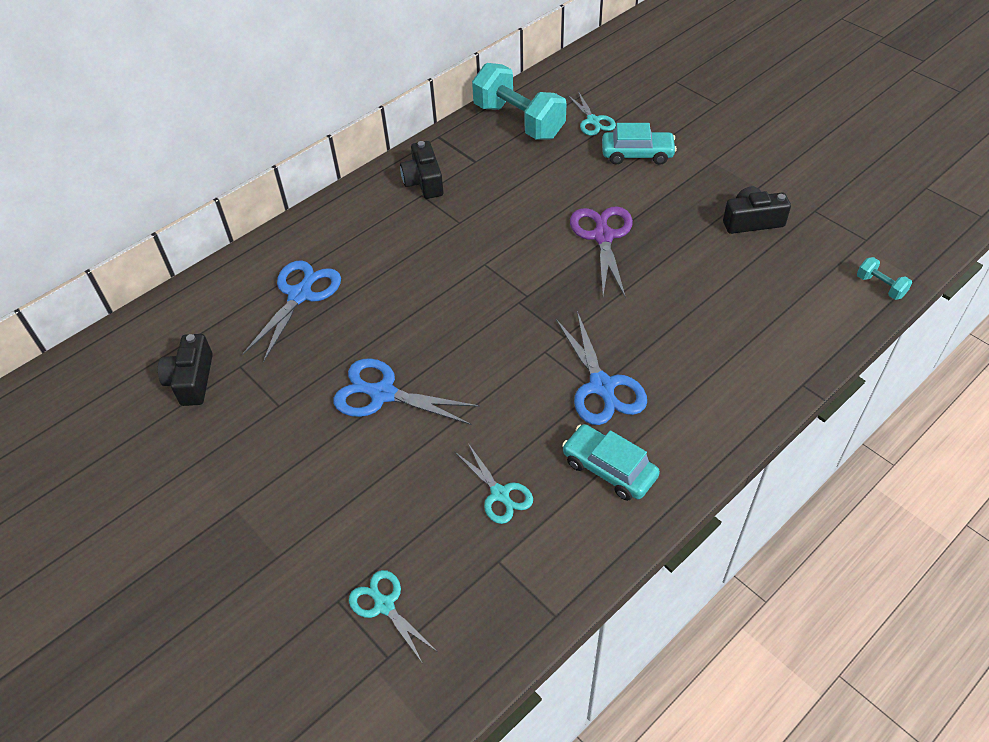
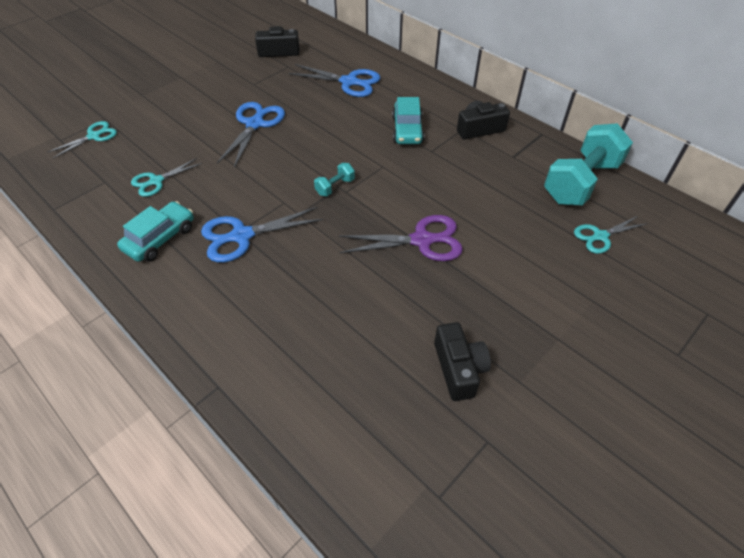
camera: 85 degrees right, 0 degrees up
(637, 154) = (553, 271): turquoise car -> turquoise car (407, 130)
(880, 286) = (354, 497): turquoise dumbbell -> turquoise dumbbell (335, 187)

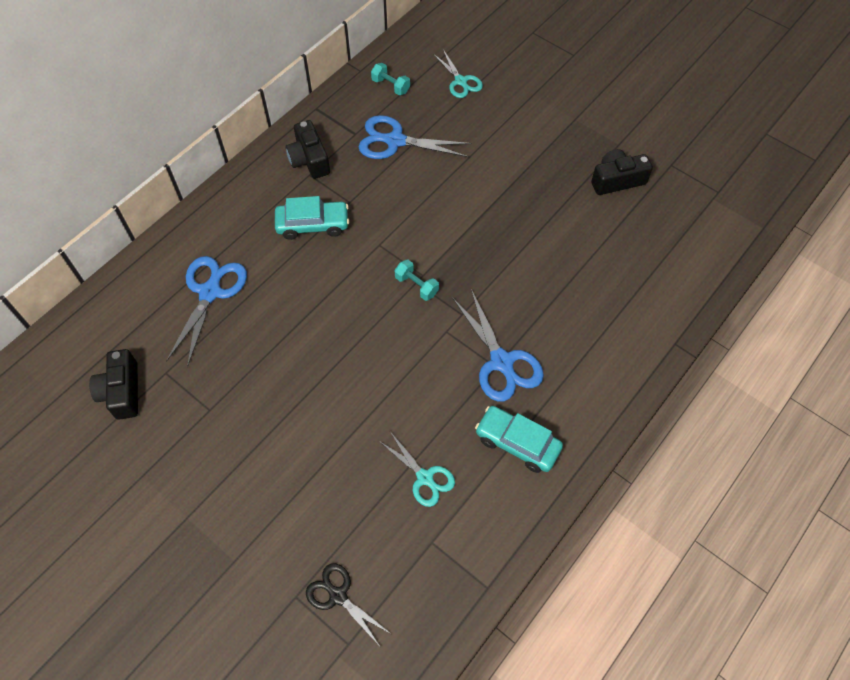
camera: 95 degrees left, 10 degrees up
(94, 136) = (337, 595): turquoise scissors -> black scissors
(255, 124) = (304, 388): blue scissors -> blue scissors (394, 141)
(422, 240) = (484, 206): purple scissors -> none
(581, 182) = (390, 86): turquoise dumbbell -> turquoise dumbbell, size x0.43

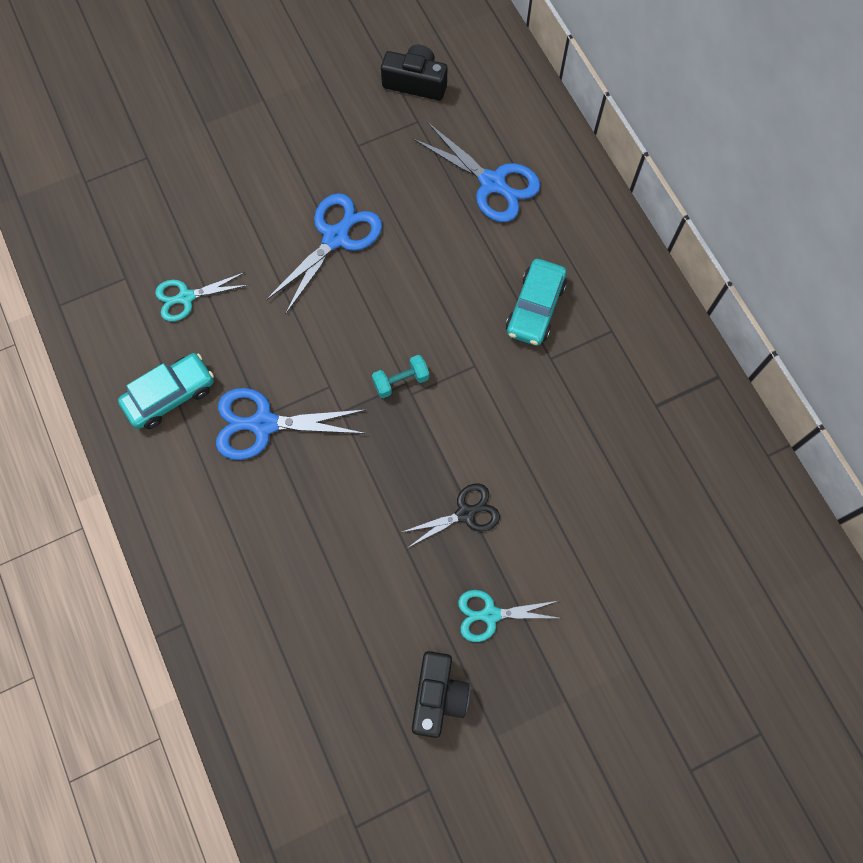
camera: 115 degrees right, 10 degrees up
(309, 159) = (635, 339): black camera -> none
(337, 595) = (127, 188): black scissors -> black scissors (466, 513)
(390, 86) = (724, 482): turquoise dumbbell -> none
(394, 141) = (624, 447): blue scissors -> blue scissors (336, 237)
(461, 81) = (697, 578): turquoise scissors -> turquoise scissors (490, 615)

